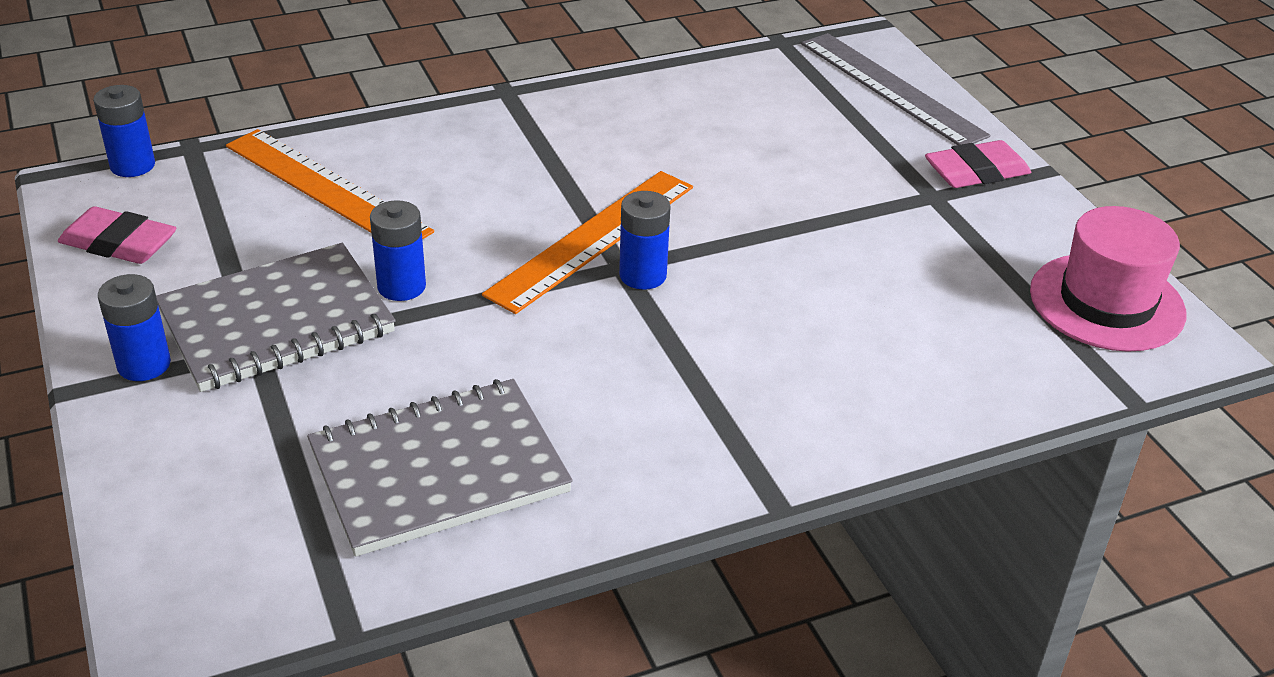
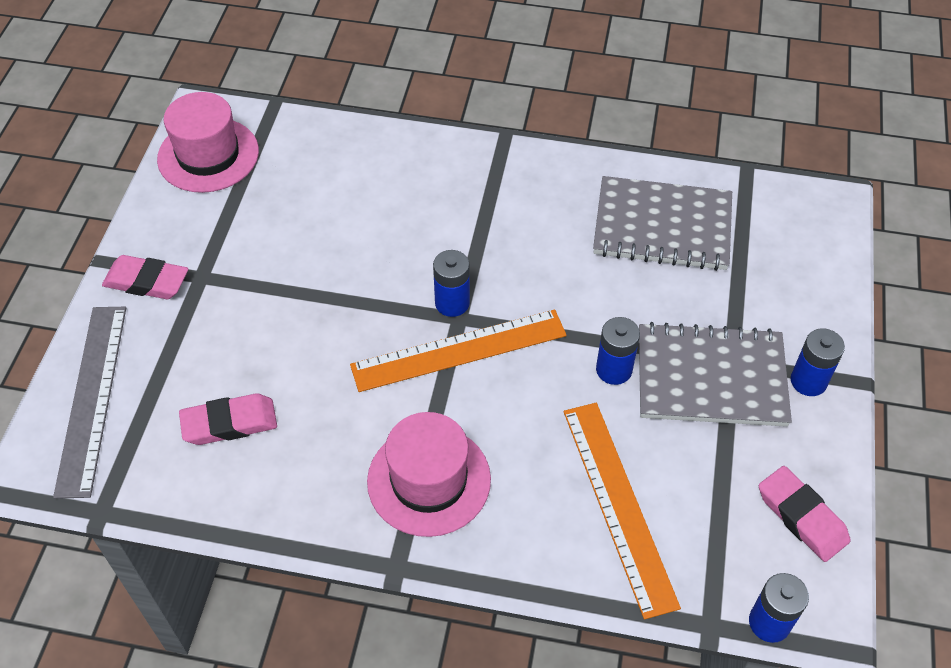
camera: 145 degrees left, 15 degrees up
(528, 143) = (429, 480): none -> pink hat
(751, 114) = (229, 423): none -> pink eraser

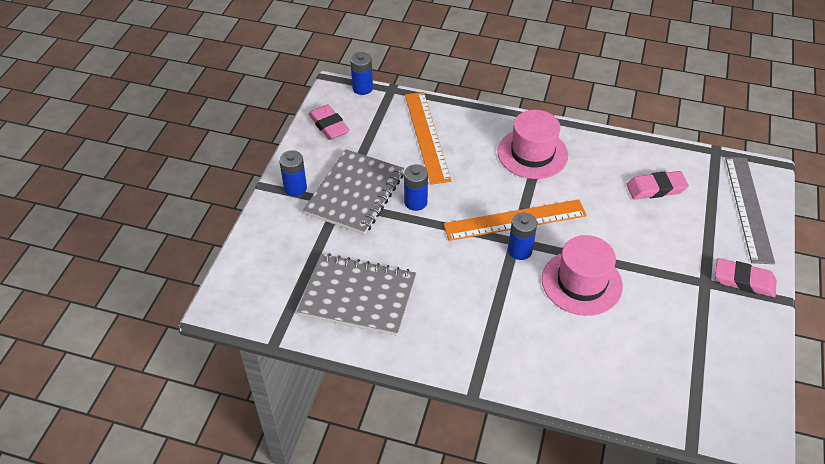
camera: 175 degrees left, 5 degrees down
(208, 155) = (735, 391): pink hat -> pink hat (581, 282)
(711, 377) = (355, 194): grey notebook -> grey notebook turned 75 degrees counterclockwise

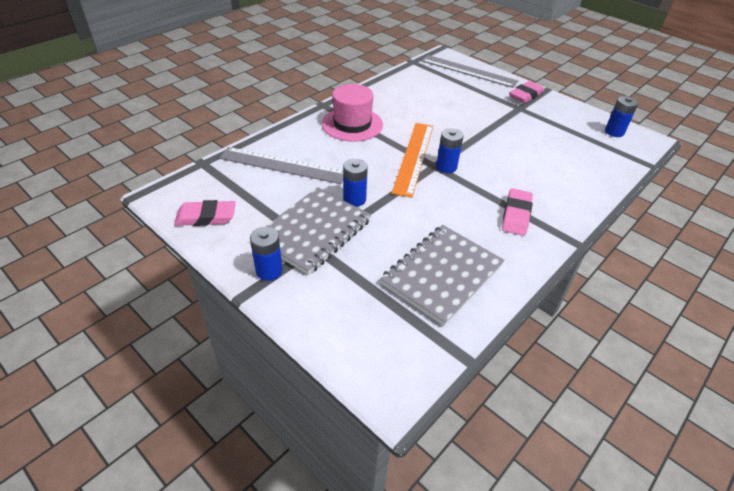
camera: 65 degrees left, 5 degrees down
(355, 194) = (314, 231): grey notebook -> grey notebook turned 75 degrees clockwise
(362, 88) = (180, 178): blue battery -> blue battery (614, 132)
(427, 136) = (282, 165): orange ruler -> grey ruler
(581, 282) = (494, 152): pink hat -> none
(656, 188) = (428, 92): pink eraser -> pink eraser (516, 215)

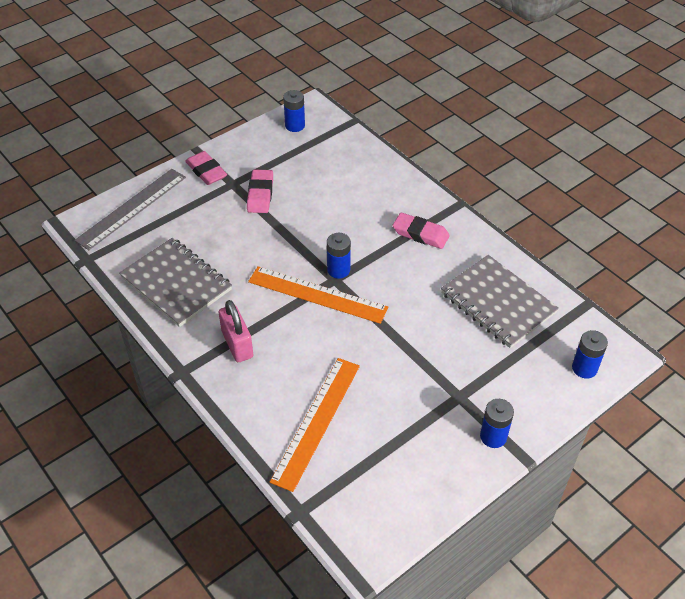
camera: 80 degrees left, 5 degrees up
(206, 217) = (408, 499): pink eraser -> pink eraser (260, 194)
(282, 165) = (316, 421): grey ruler -> orange ruler
(314, 231) = (437, 396): grey notebook -> grey notebook (176, 283)
(352, 124) = (237, 344): pink hat -> pink padlock
(354, 199) = (387, 356): blue battery -> blue battery (584, 368)

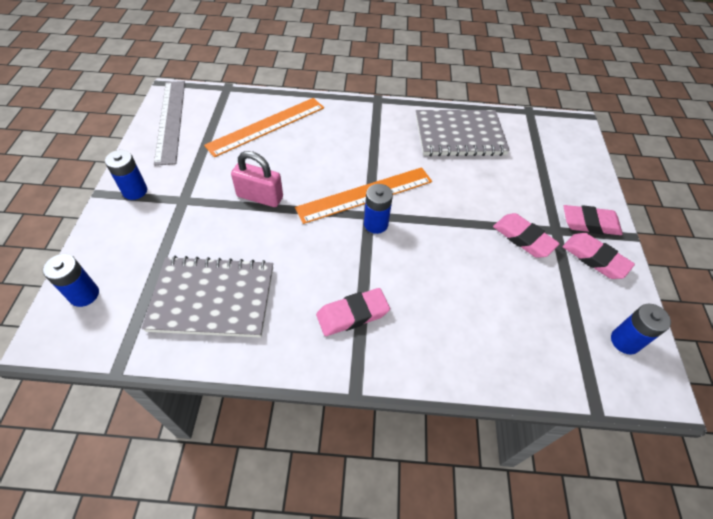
camera: 130 degrees right, 5 degrees up
(132, 208) = (572, 156): grey ruler -> grey ruler (170, 120)
(237, 344) = (369, 131): pink padlock -> pink padlock (260, 197)
(240, 158) = (595, 258): none -> pink eraser
(316, 421) = (266, 126): orange ruler -> orange ruler turned 75 degrees clockwise

